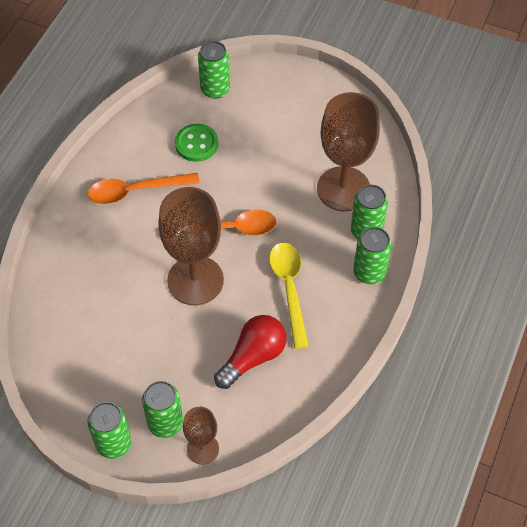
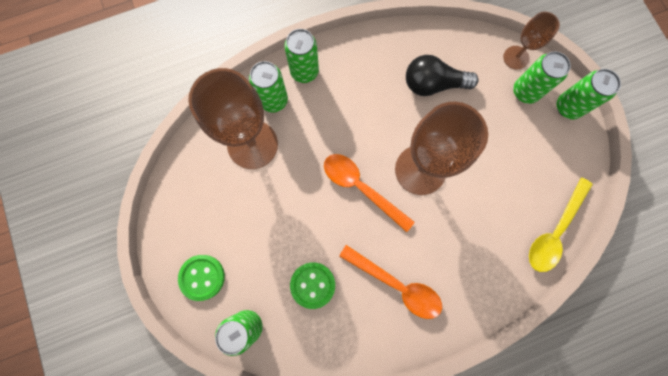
camera: 135 degrees left, 20 degrees up
(253, 357) = (433, 84): red light bulb -> black light bulb
(277, 89) = (202, 277): none -> green button
(289, 289) = (365, 107): yellow spoon -> yellow spoon (554, 231)

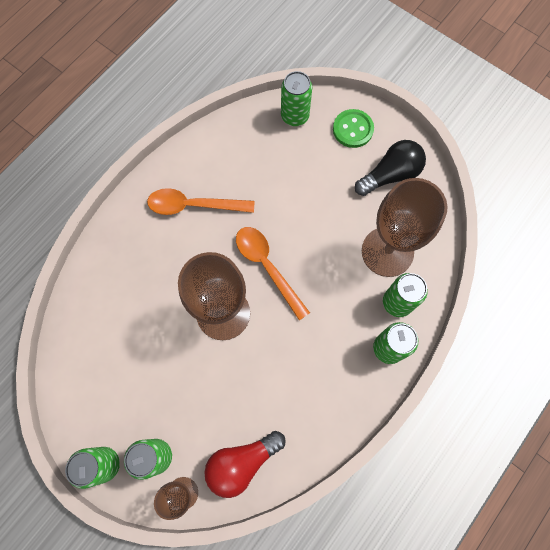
camera: 150 degrees right, 5 degrees down
(312, 285) = (262, 169): green button -> none
(361, 188) = (267, 267): orange spoon -> orange spoon turned 135 degrees counterclockwise
(433, 84) = (254, 409): black light bulb -> black light bulb (390, 175)
(462, 54) = (242, 462): none -> red light bulb
(554, 231) = (73, 325): yellow spoon -> none

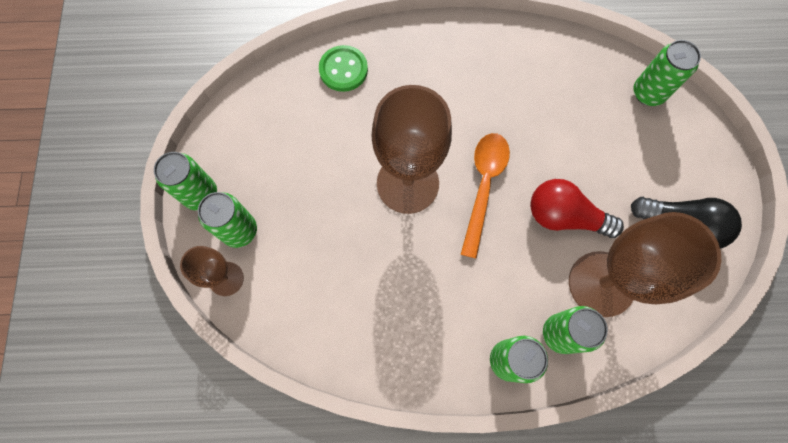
camera: 50 degrees right, 0 degrees up
(194, 205) = (480, 80): orange spoon -> none
(242, 462) = (291, 308): red light bulb -> red light bulb (564, 216)
(353, 129) = (689, 154): green button -> green button (343, 70)

